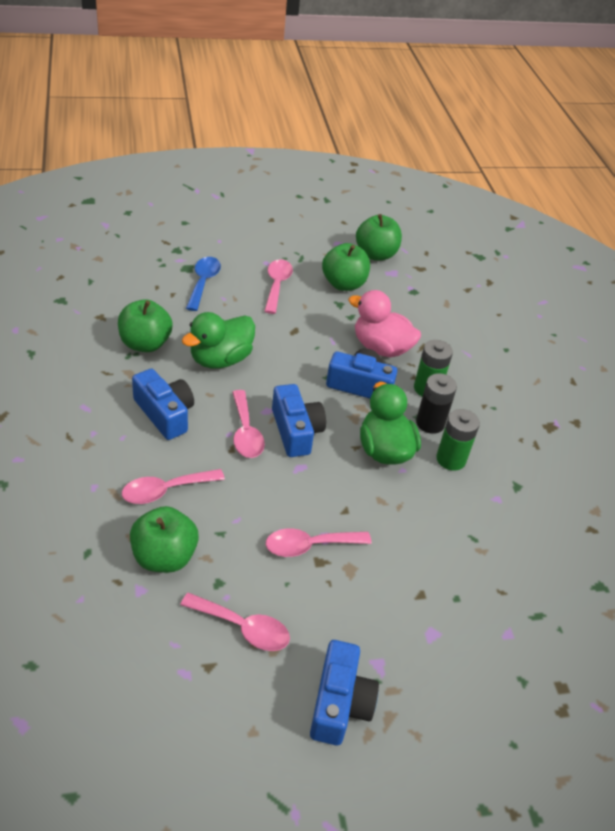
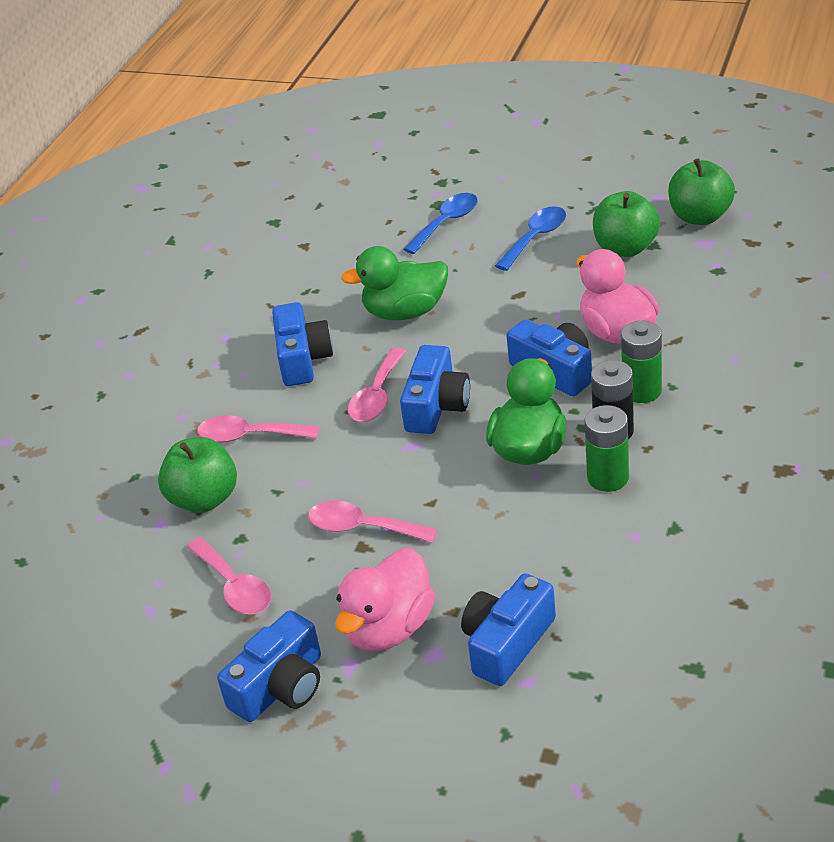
camera: 40 degrees right, 5 degrees down
(145, 344) = (332, 281): green apple -> none
(277, 285) = (535, 238): pink spoon -> blue spoon
(386, 623) = (389, 628): none -> pink duck
(475, 608) = (507, 643): none -> blue camera

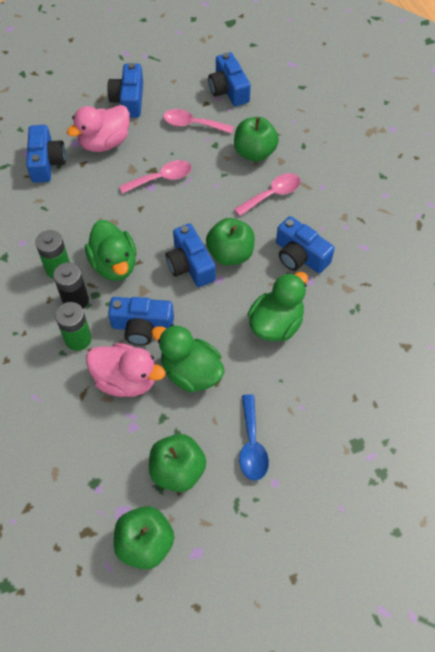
camera: 135 degrees right, 20 degrees up
(119, 615) = (228, 90): none -> blue camera
(377, 396) = (230, 254): pink spoon -> green apple
(389, 628) = (105, 142): pink duck -> pink duck turned 120 degrees counterclockwise
(446, 223) = (331, 425): blue spoon -> none
(539, 310) = (191, 372): none -> green duck

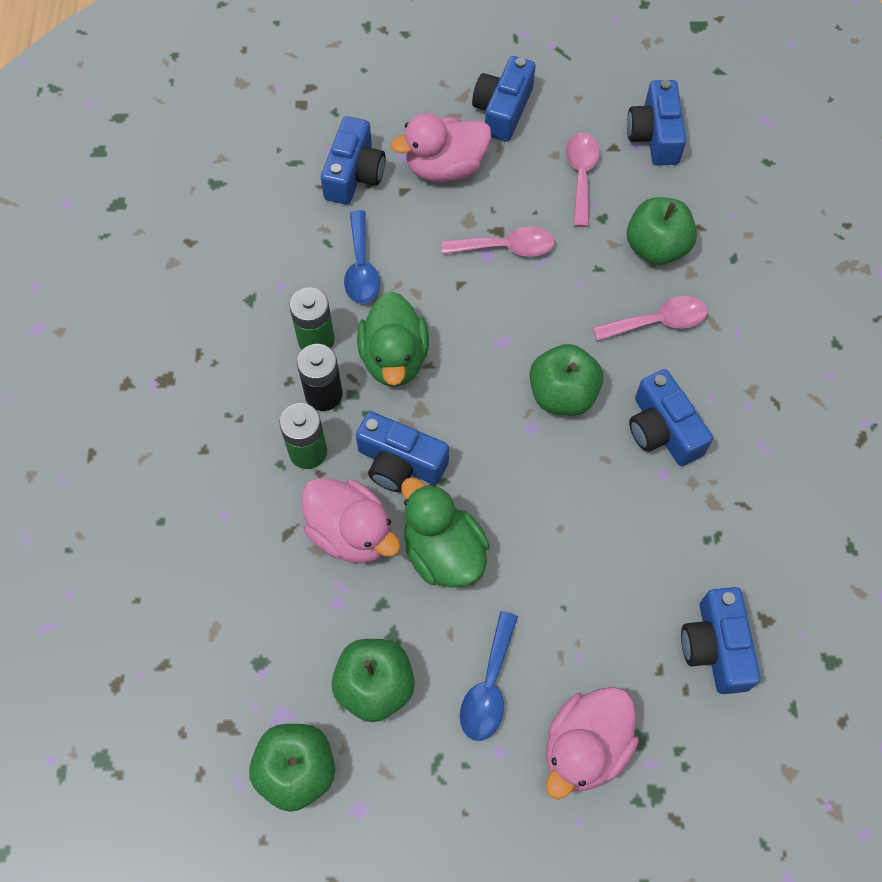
camera: 20 degrees right, 5 degrees up
(72, 217) = (361, 268): none -> blue spoon
(190, 265) = (499, 393): blue camera -> blue camera (716, 647)
(192, 124) = (581, 175): pink spoon -> pink spoon turned 60 degrees clockwise
(276, 324) = (588, 521): green duck -> none
(327, 461) = (585, 747): none -> pink duck

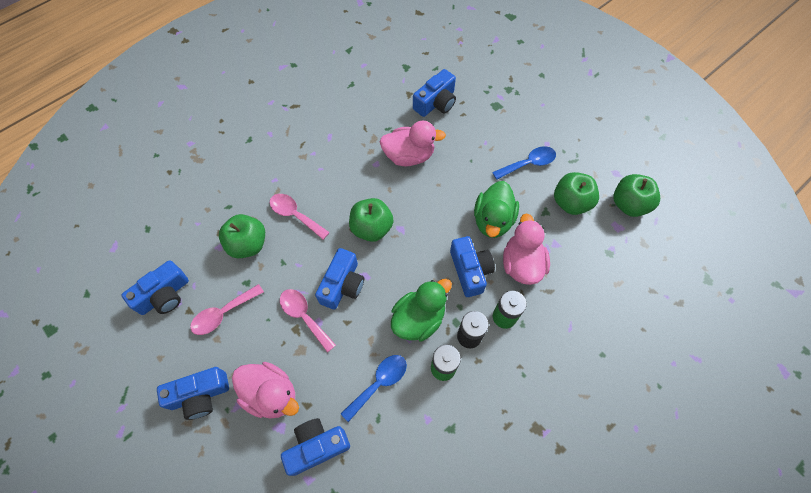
camera: 130 degrees left, 0 degrees up
(585, 747) = (516, 119): pink duck -> pink duck (409, 156)
(662, 430) = (354, 177): blue camera -> blue camera (342, 285)

